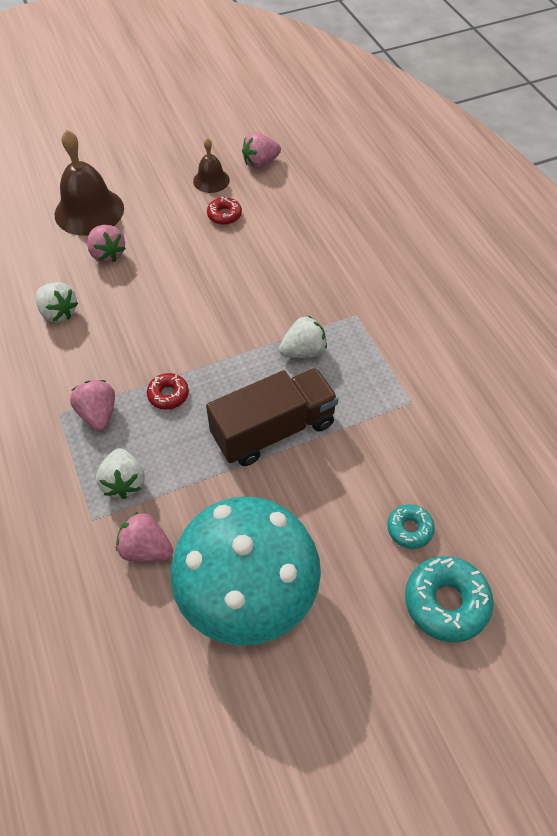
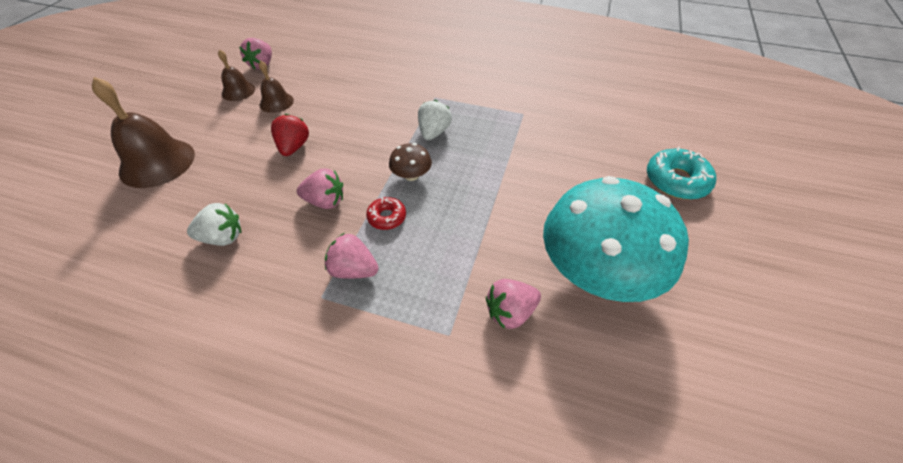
camera: 50 degrees left, 5 degrees down
(107, 254) = (214, 176): pink strawberry -> pink strawberry (325, 201)
(124, 482) = (435, 290): white strawberry -> none
(184, 272) = (294, 147): none -> red strawberry
(224, 215) = (276, 102): red donut -> brown bell
(232, 375) = (411, 175): none -> brown mushroom
(273, 430) = (478, 181): brown truck -> none
(409, 529) = (612, 166): turquoise donut -> none

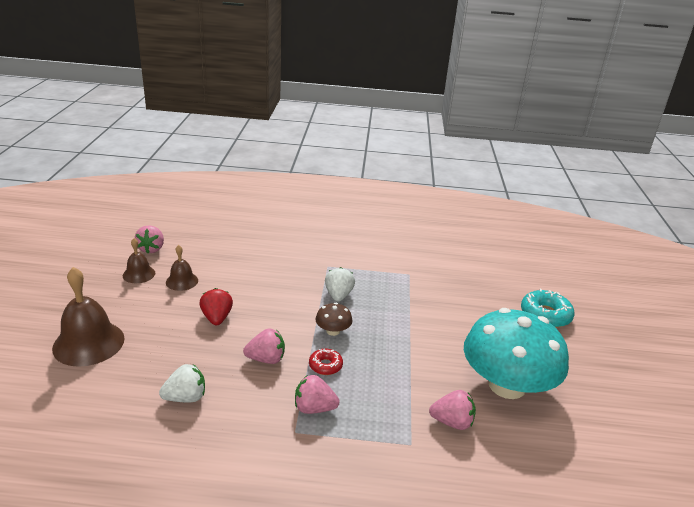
camera: 15 degrees left, 20 degrees down
(510, 312) = (452, 422): pink strawberry -> pink strawberry turned 135 degrees counterclockwise

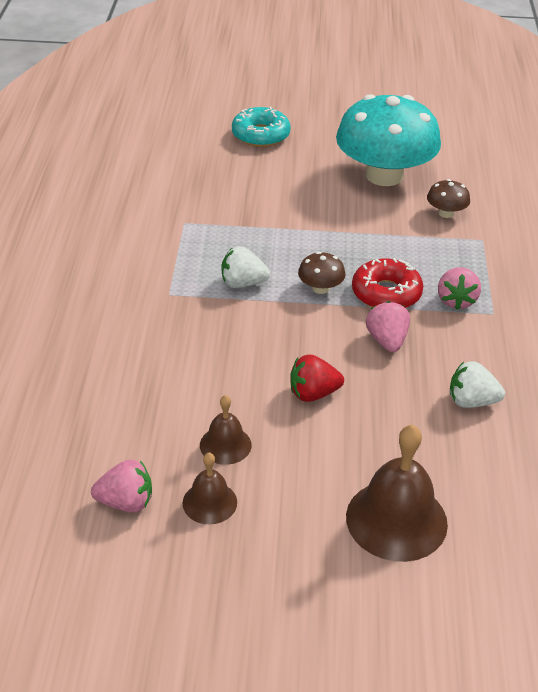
camera: 90 degrees left, 10 degrees up
(185, 397) = (471, 401): white strawberry -> white strawberry turned 60 degrees counterclockwise
(325, 365) = (386, 293): red donut -> red donut, size x1.74
(452, 422) = (446, 213): pink strawberry -> brown mushroom

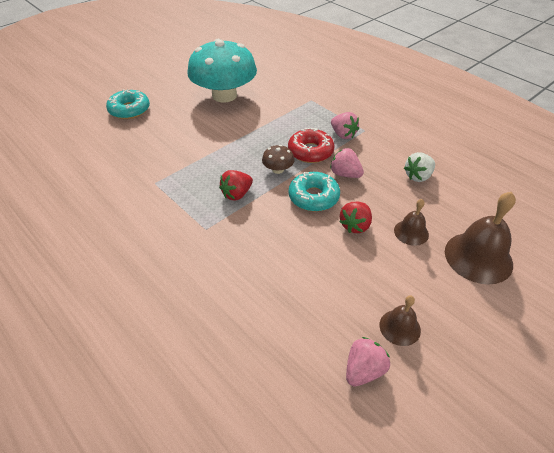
camera: 45 degrees left, 5 degrees up
(225, 445) = (359, 288): brown bell -> brown bell (411, 232)
(243, 283) = (237, 194): white strawberry -> red strawberry
(314, 338) = (313, 197): none -> turquoise donut
(446, 213) = (278, 97): brown mushroom -> none

